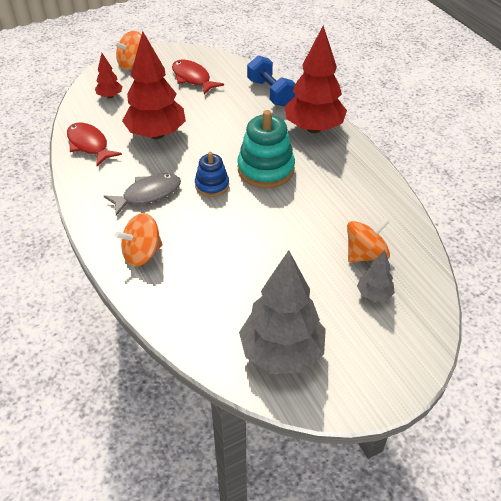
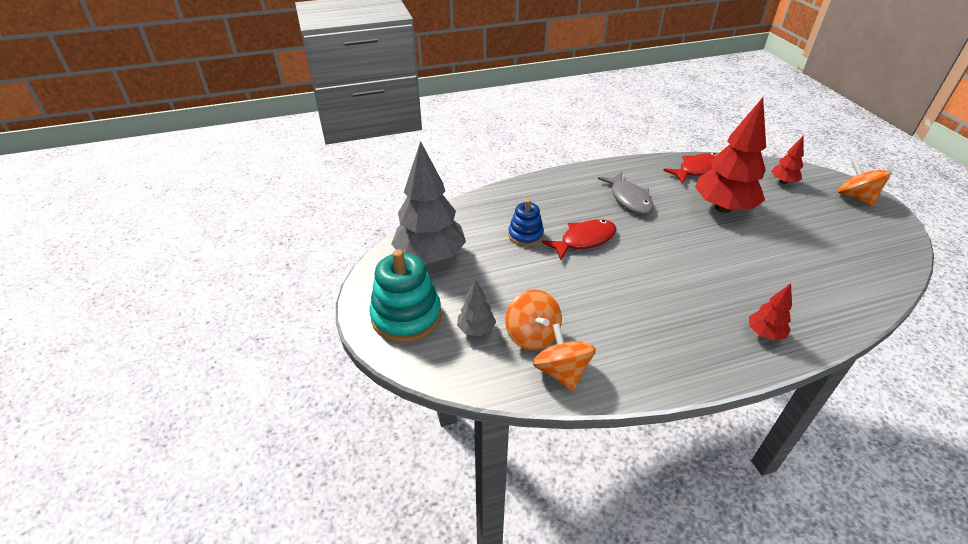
camera: 100 degrees right, 5 degrees down
(142, 253) = (554, 193): orange spinning top -> orange spinning top (561, 372)
(193, 78) = (844, 239): red fish -> red fish (584, 240)
(212, 185) = (643, 237): blue stacking toy -> blue stacking toy (525, 235)
(266, 169) = (673, 278): turquoise stacking toy -> turquoise stacking toy (406, 316)
(270, 93) = (837, 304): blue dumbbell -> none
(313, 128) = (764, 333): red tree -> red tree, size x0.47

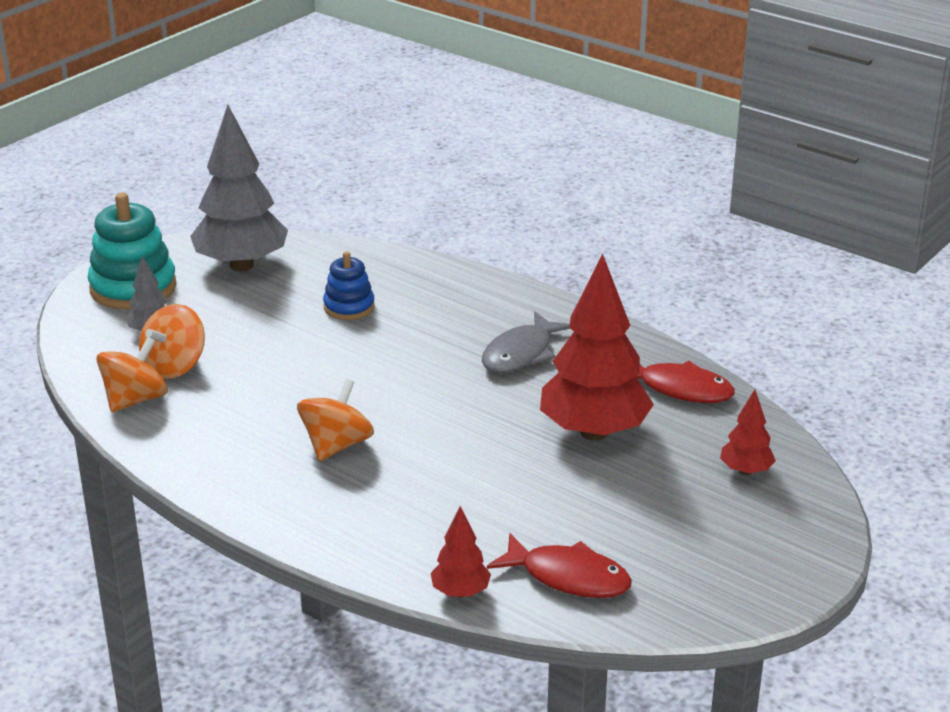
camera: 55 degrees right, 10 degrees down
(584, 240) = (384, 347): red fish -> red fish (568, 577)
(764, 333) = (330, 518): red tree -> red tree (460, 592)
(855, 197) = (788, 549): orange spinning top -> orange spinning top (336, 445)

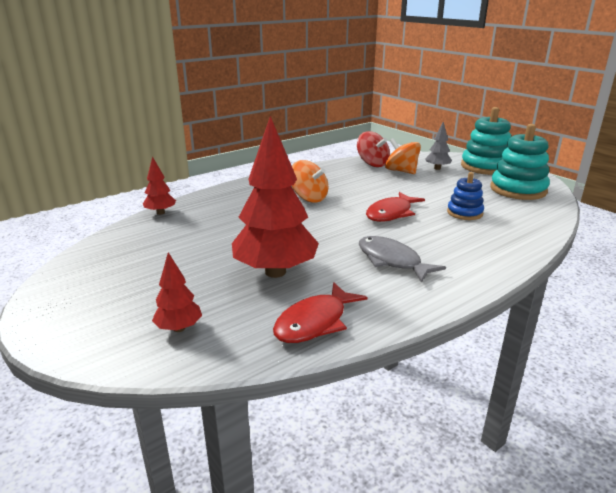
camera: 105 degrees right, 5 degrees down
(135, 400) = (372, 164): orange spinning top -> red spinning top
(241, 265) = (518, 190): grey tree -> turquoise stacking toy
(568, 577) = (140, 240): red fish -> red fish (391, 213)

